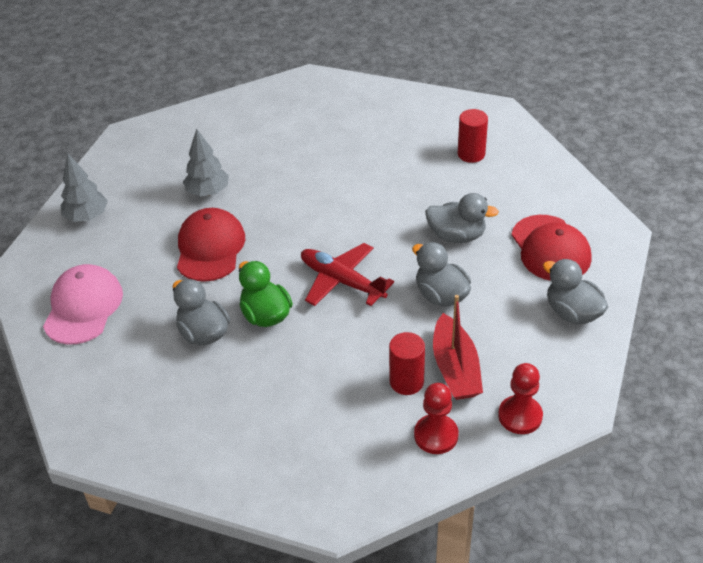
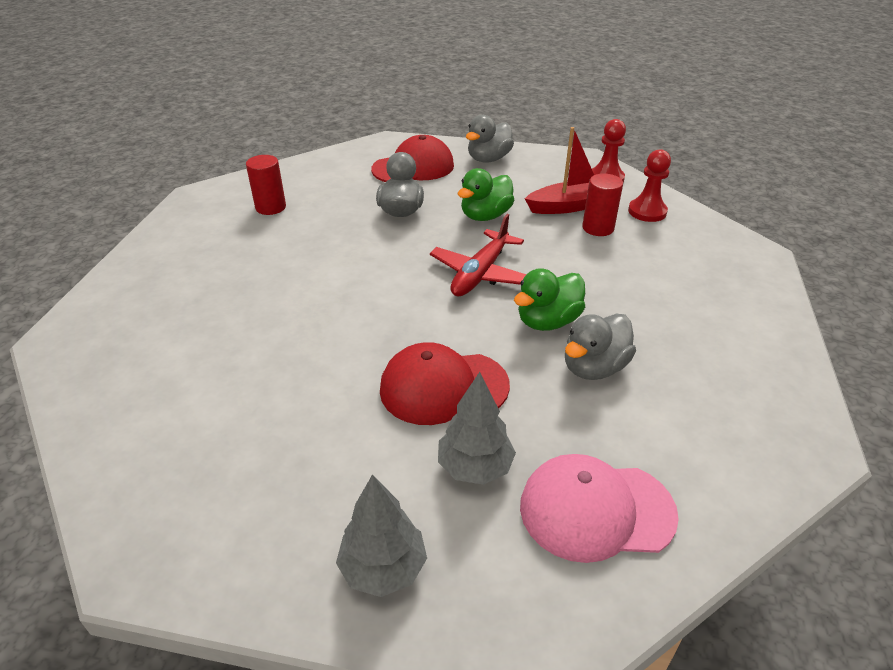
camera: 100 degrees left, 5 degrees down
(208, 192) = (322, 410): grey tree -> grey tree (475, 467)
(441, 295) = (485, 216): grey duck -> green duck

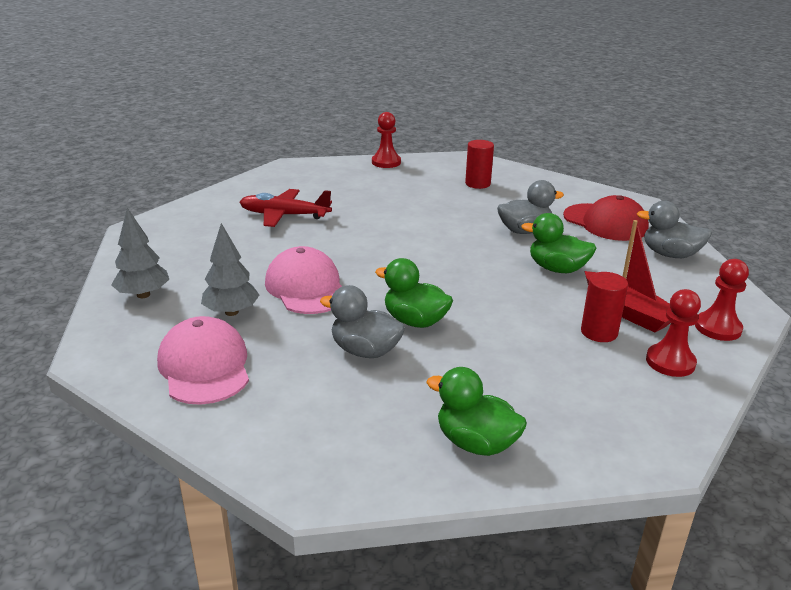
camera: 70 degrees right, 10 degrees down
(143, 253) = (386, 162): none -> red pawn
(443, 387) = (306, 287): red cap -> pink cap
(480, 274) = (460, 280): red plane -> red plane (284, 215)
(746, 333) = (476, 443): none -> green duck

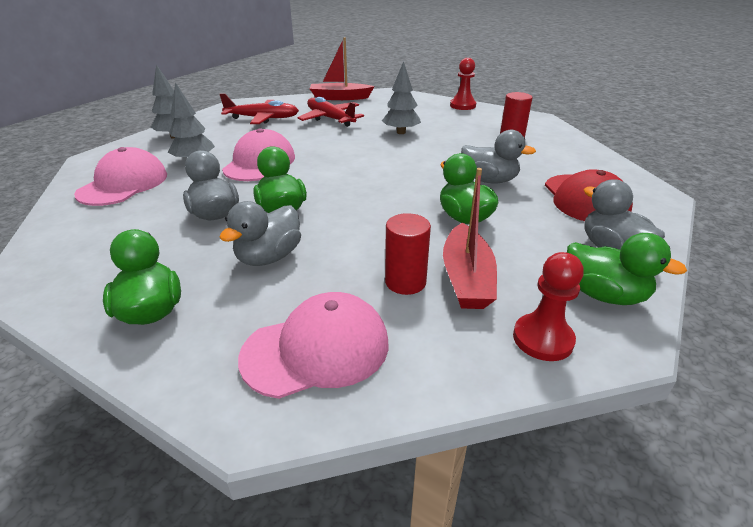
camera: 40 degrees right, 5 degrees up
(207, 238) = (263, 118): none -> red plane
(246, 187) = (340, 98): none -> red boat
(380, 209) = (401, 132): none -> grey tree
(481, 362) = (269, 257): none -> grey duck
(624, 401) = (316, 349): none -> pink cap
(670, 362) = (426, 342): red pawn -> none
(707, 286) = (604, 295): none -> green duck

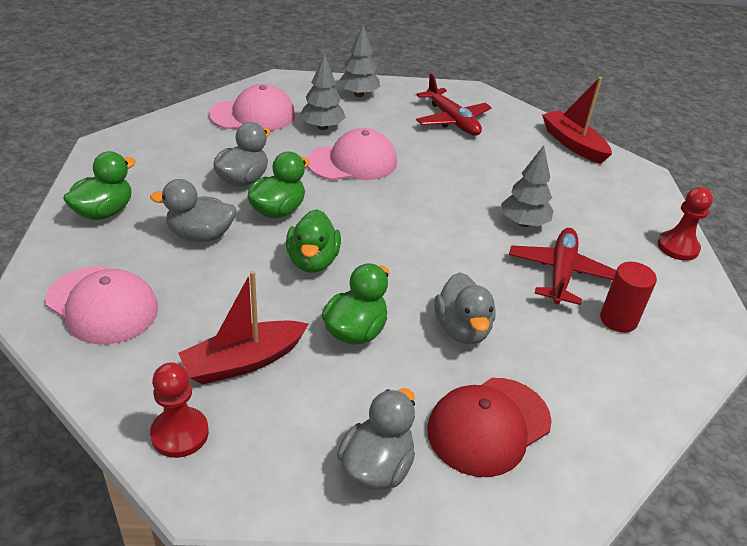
camera: 55 degrees right, 5 degrees up
(330, 119) = (503, 161): red plane -> red plane (560, 273)
(405, 282) = (213, 324): red cylinder -> none
(604, 295) = (277, 470): green duck -> green duck (312, 261)

